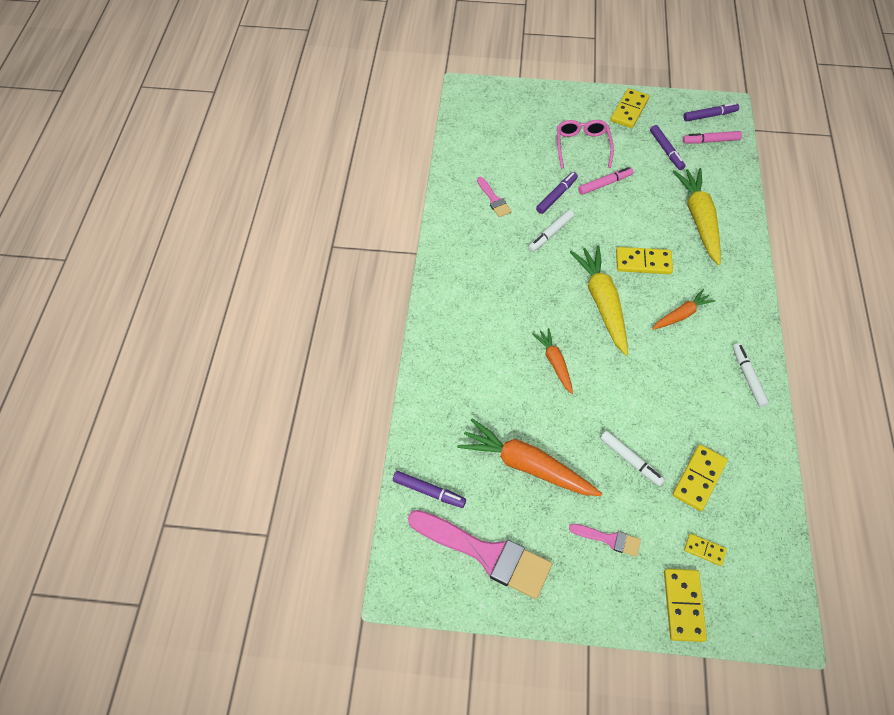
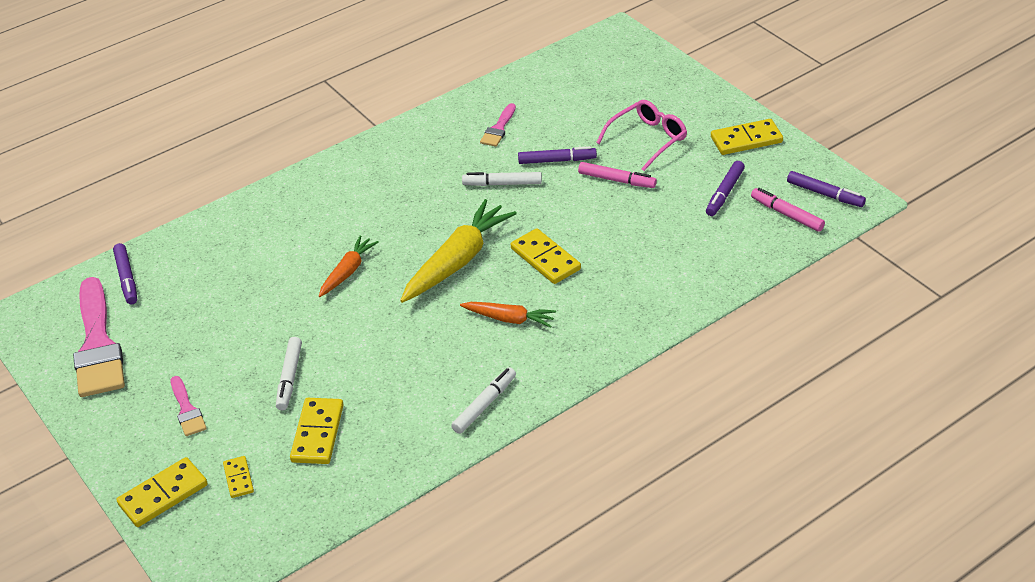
camera: 50 degrees right, 15 degrees down
(527, 466) = (213, 318): orange carrot -> none
(699, 220) = (657, 265): yellow carrot -> none
(699, 478) = (318, 433): yellow domino -> yellow domino turned 75 degrees counterclockwise

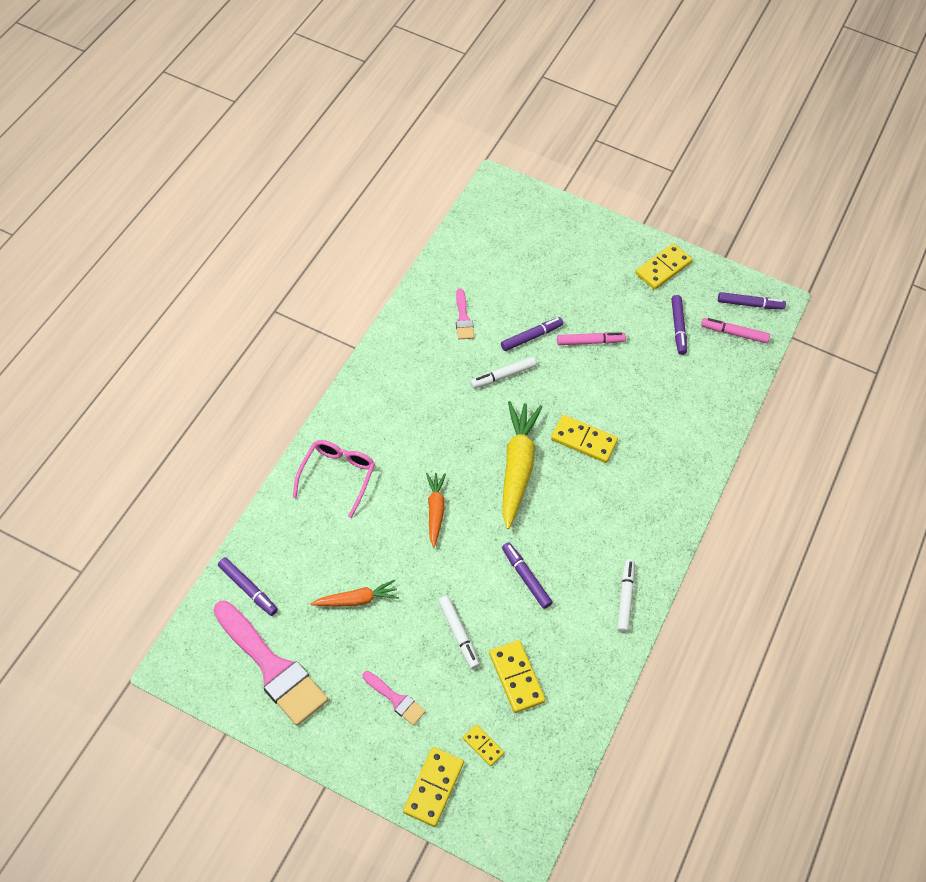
camera: 35 degrees left, 15 degrees up
(394, 354) = (526, 577): none -> purple marker
(509, 319) = (592, 509): orange carrot -> orange carrot (356, 600)
(647, 140) = (588, 292): pink glasses -> pink glasses (337, 476)

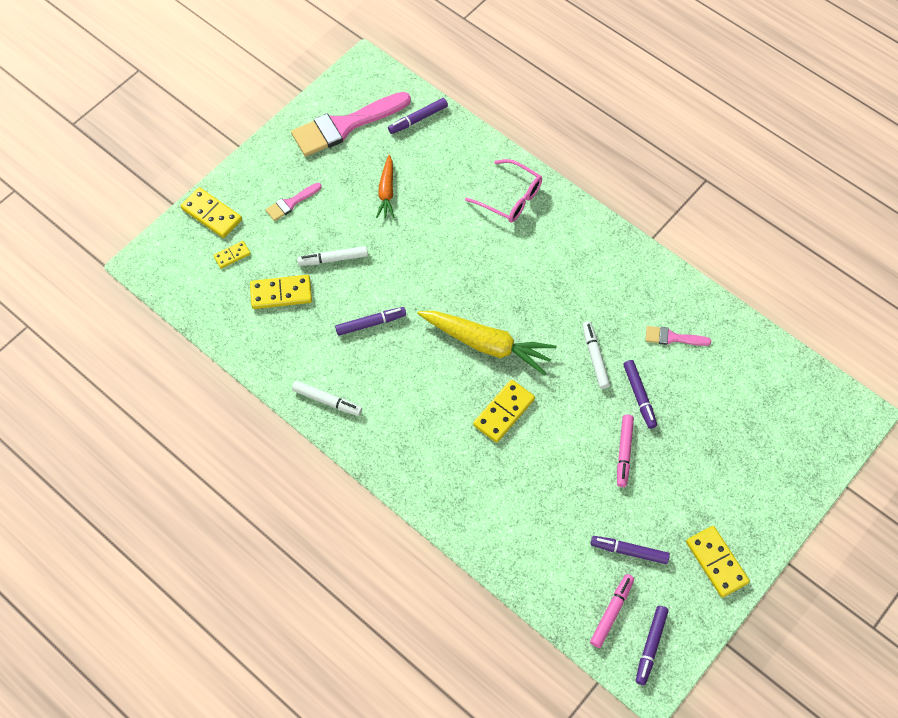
camera: 110 degrees right, 5 degrees up
(435, 511) = (456, 266): orange carrot -> none

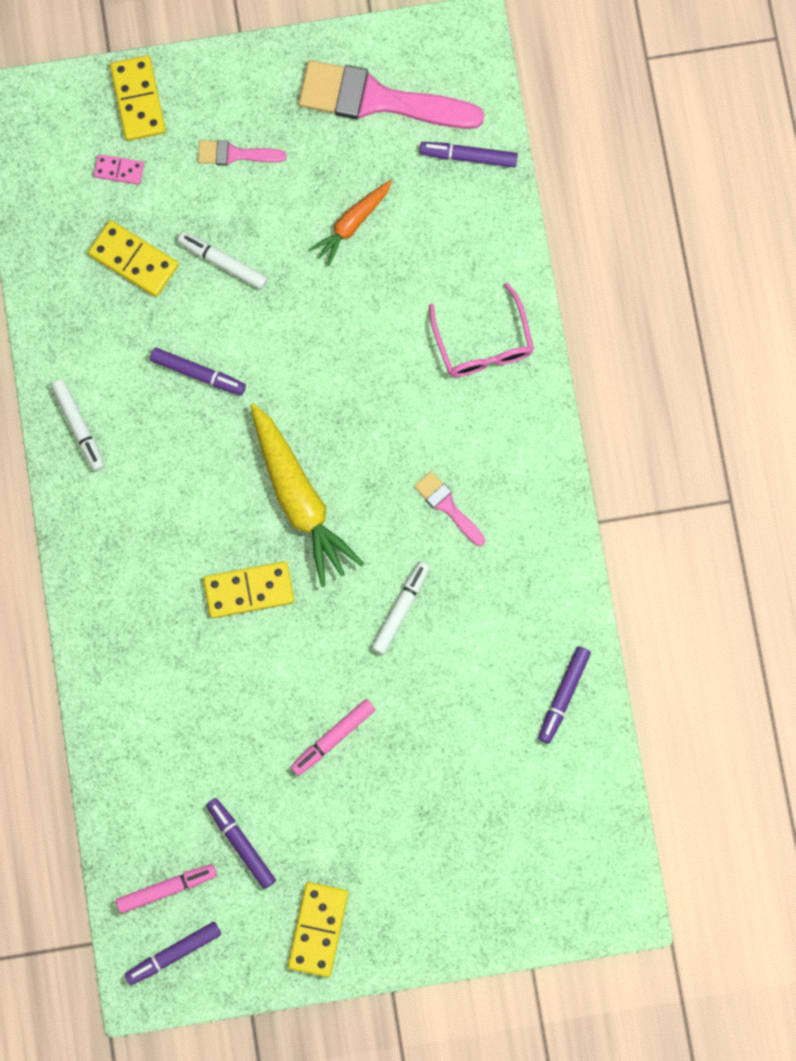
camera: 40 degrees right, 15 degrees up
(232, 255) = (119, 170): yellow domino -> pink domino
(639, 396) = (407, 691): purple marker -> purple marker (563, 695)
(672, 338) = (506, 656): pink brush -> pink brush (447, 506)

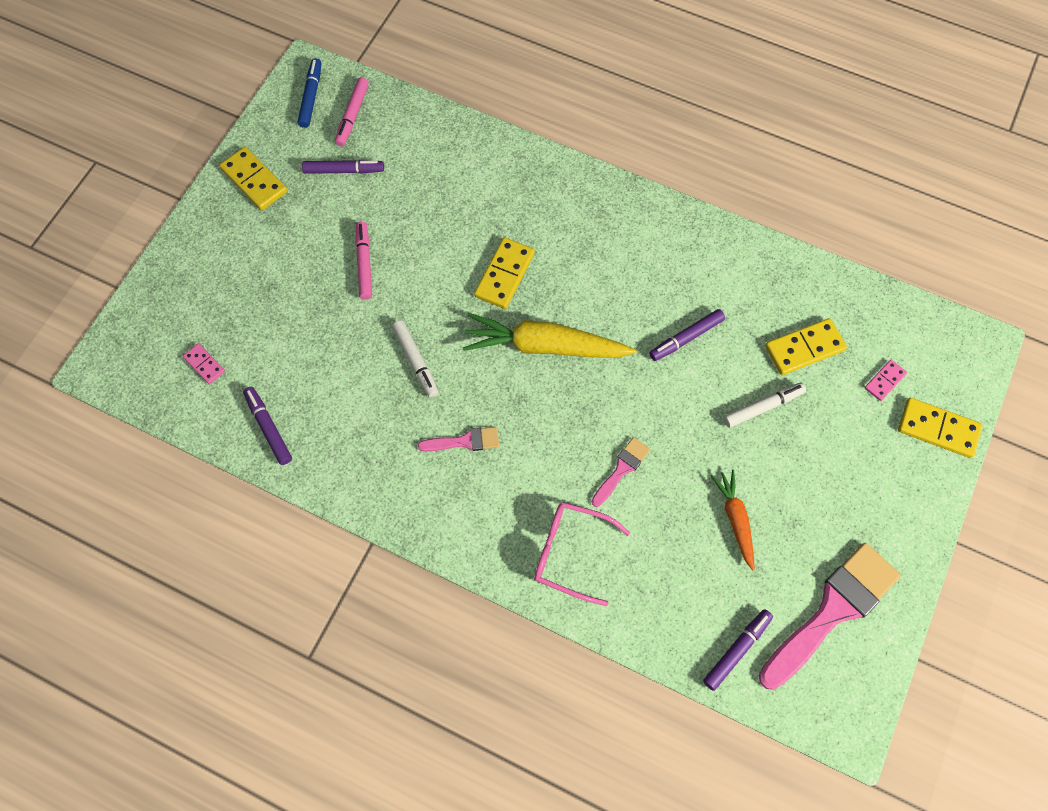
camera: 125 degrees right, 10 degrees down
(78, 427) = (699, 241): white marker -> none
(173, 953) = (311, 97): purple marker -> blue marker
(235, 154) = (849, 470): pink brush -> pink brush (621, 469)
(547, 809) = (204, 364): none -> pink domino

